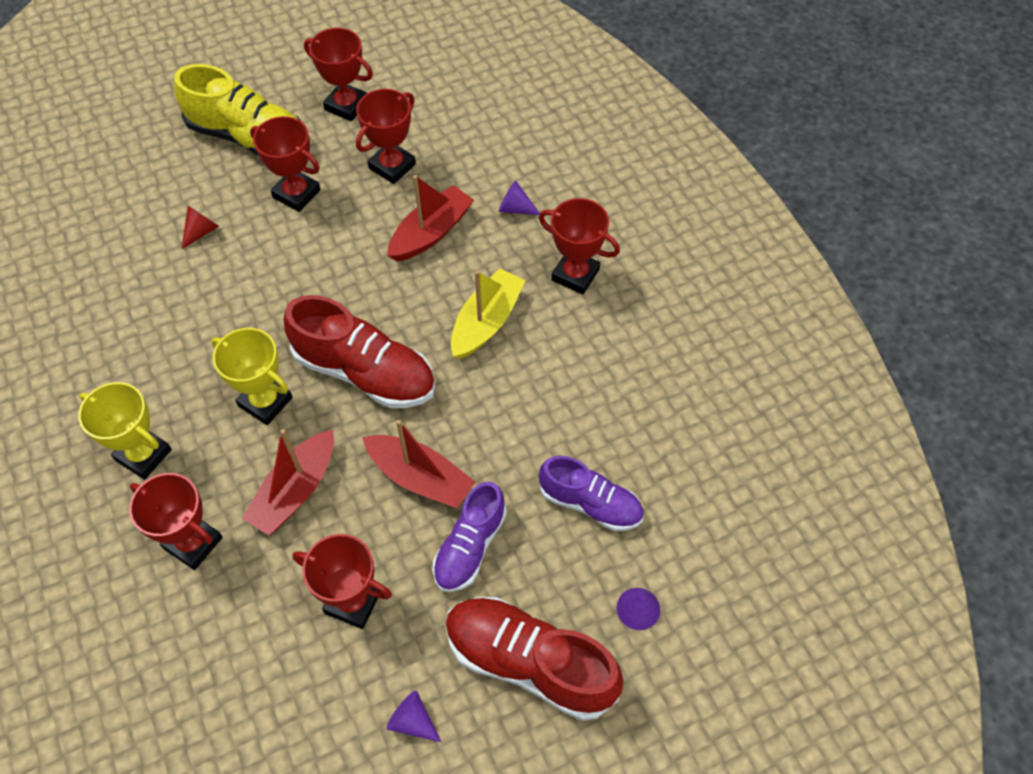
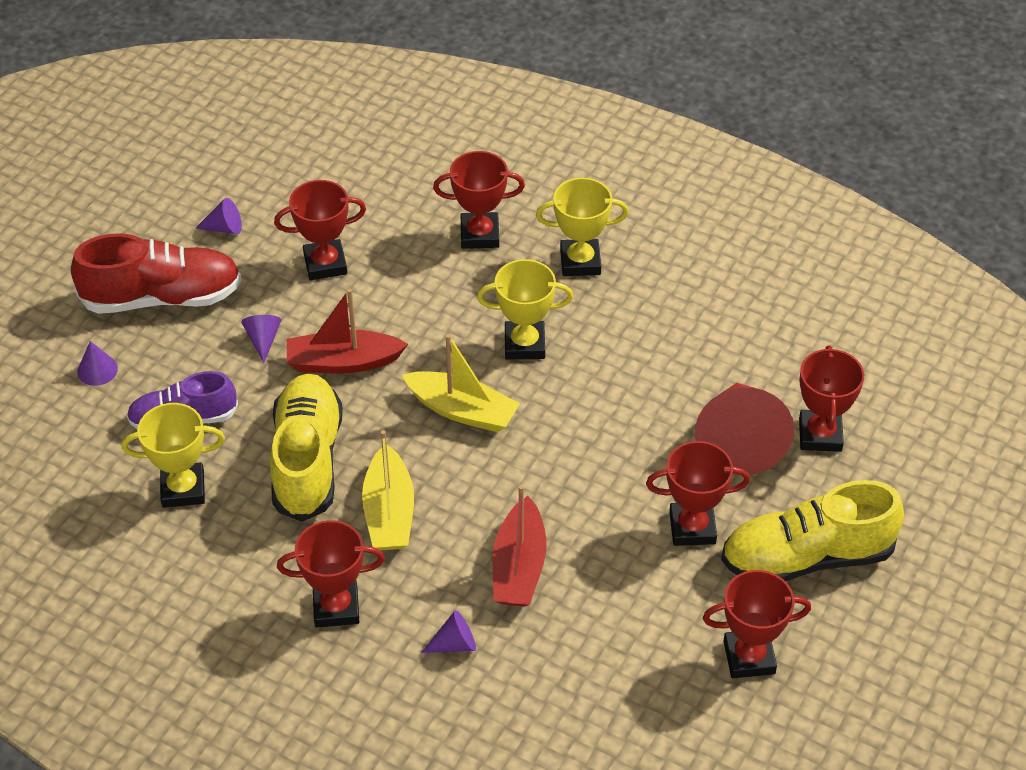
camera: 145 degrees right, 10 degrees down
(201, 231) = (739, 441): red cone -> red cone, size x2.34
(295, 491) = (436, 302): red boat -> none
(365, 372) = (462, 411): red shoe -> yellow boat
(392, 166) = (627, 614): red trophy -> red trophy (820, 435)
(470, 546) = (263, 340): purple shoe -> purple cone
(515, 401) = (307, 460): none -> yellow shoe
(629, 434) = (183, 489): none -> yellow trophy

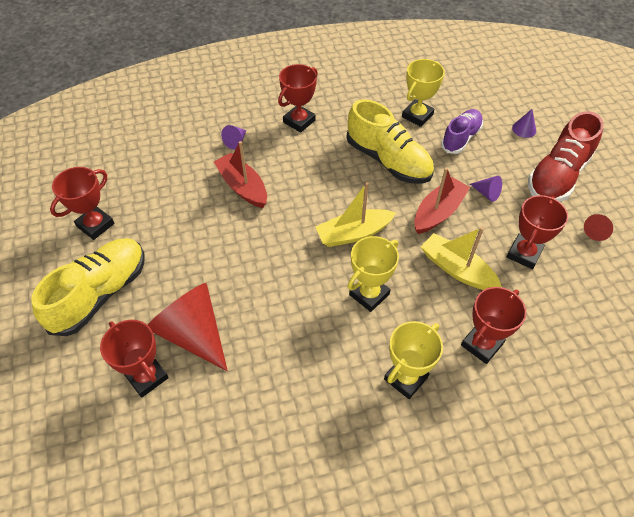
camera: 135 degrees right, 5 degrees up
(224, 228) = (596, 231): purple cone -> red cone
(389, 512) = (325, 167): yellow boat -> yellow boat (456, 269)
(692, 528) = (176, 264): red trophy -> none

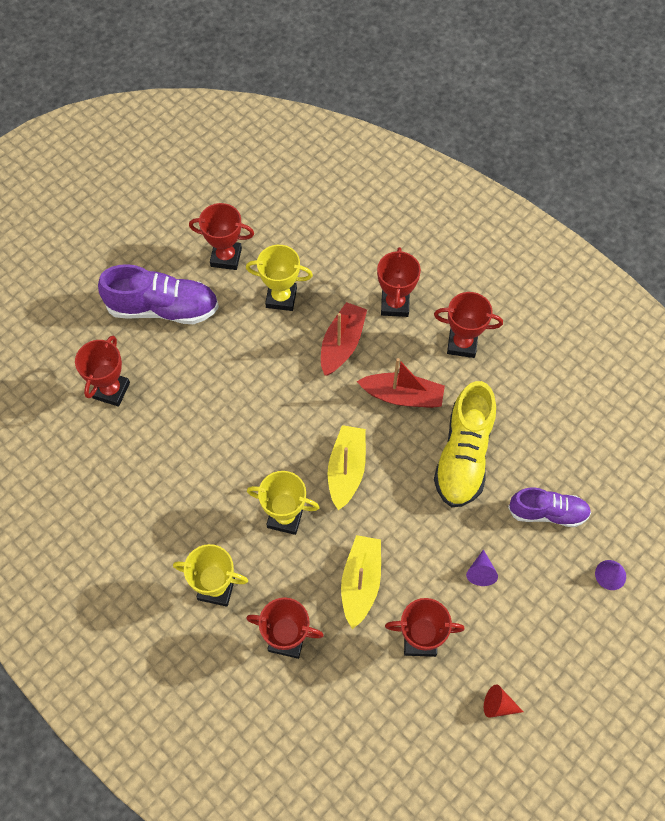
camera: 60 degrees right, 10 degrees up
(100, 294) = (163, 308): yellow shoe -> purple shoe
(193, 333) = (166, 399): red cone -> none
(236, 141) = (395, 304): purple cone -> red trophy
(353, 234) = (346, 470): yellow boat -> yellow boat turned 60 degrees clockwise
(417, 116) = (552, 453): yellow trophy -> yellow trophy (281, 298)
(438, 212) = (423, 535): red boat -> red boat (402, 396)
(557, 176) = (556, 637): red shoe -> none

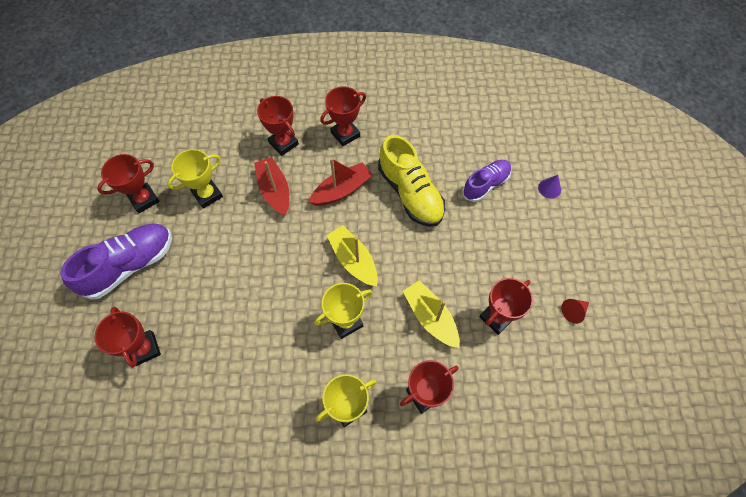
camera: 45 degrees left, 0 degrees up
(481, 572) = (487, 248): purple cone -> none

